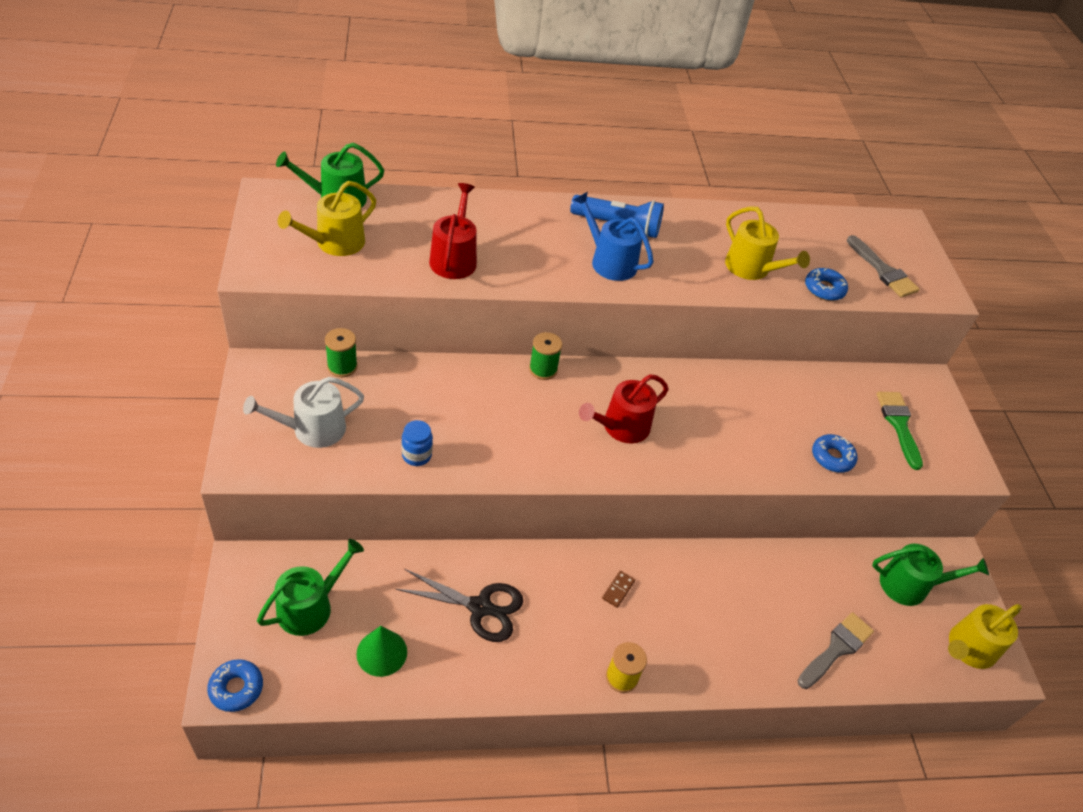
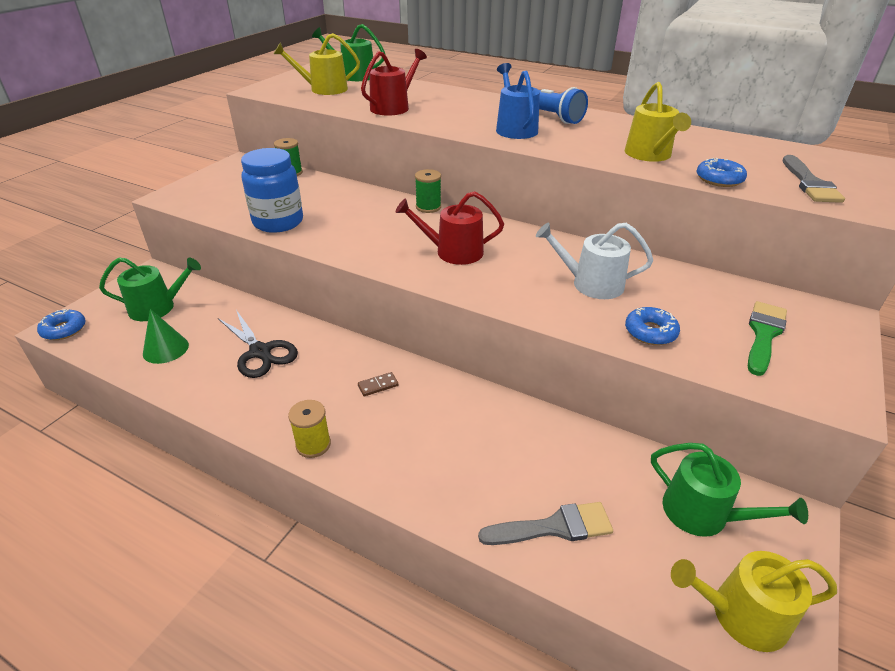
camera: 40 degrees right, 10 degrees down
(312, 429) = (232, 193): white watering can -> white watering can (591, 284)
(416, 455) = (278, 222): blue jar -> blue jar, size x2.00

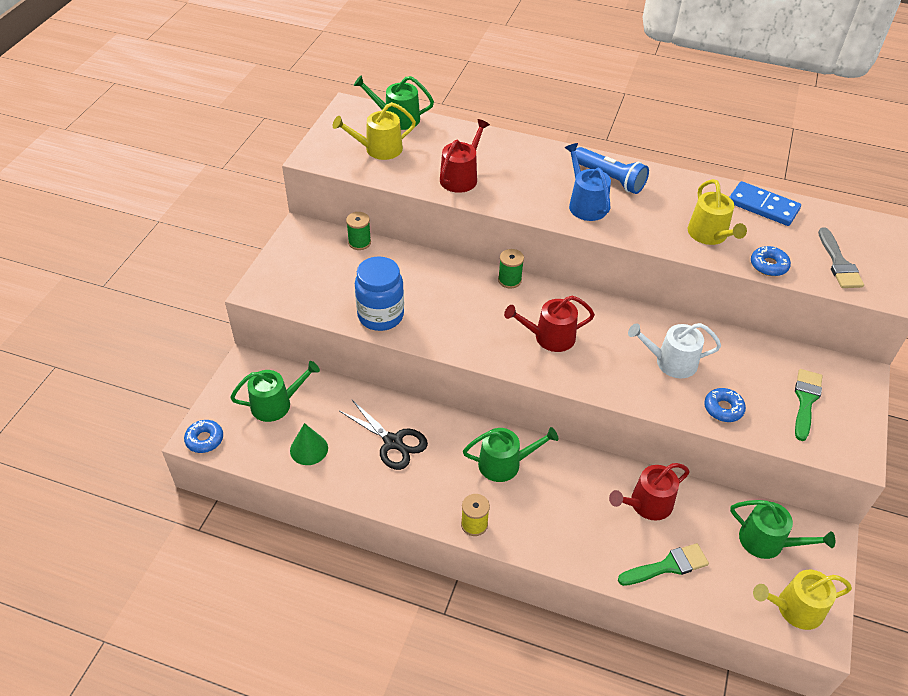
camera: 10 degrees left, 10 degrees up
(378, 385) = (505, 464): brown domino -> green watering can
(541, 448) = (646, 504): none -> red watering can
(554, 527) = (667, 566): grey brush -> green brush
(716, 140) = (763, 206): none -> blue domino

